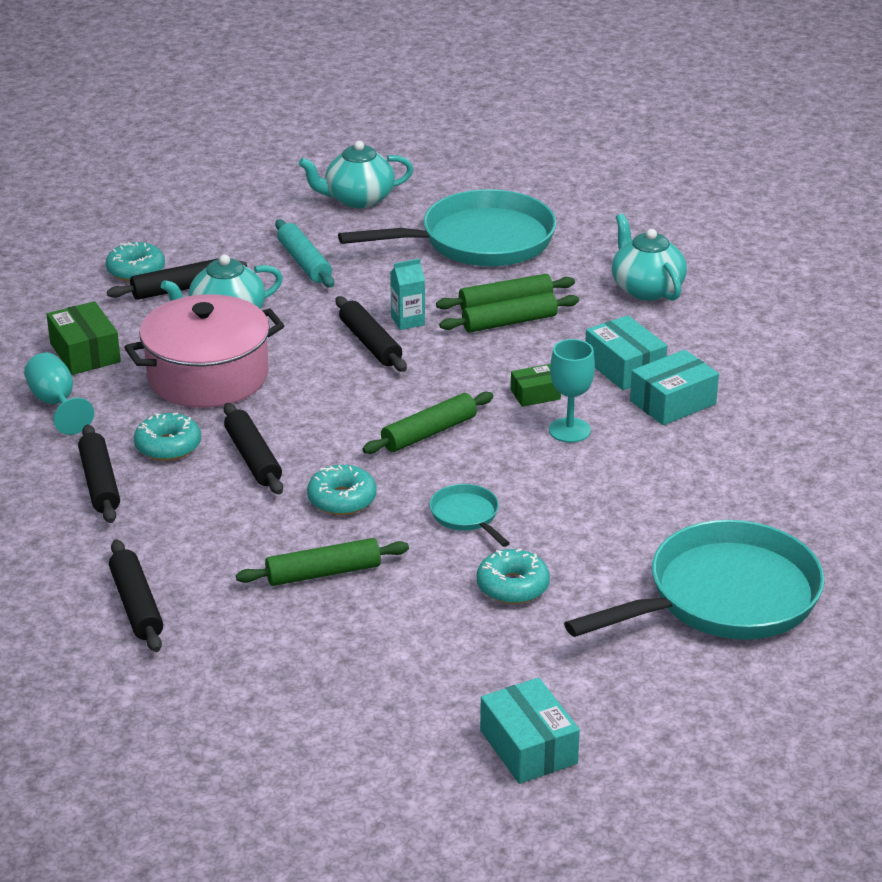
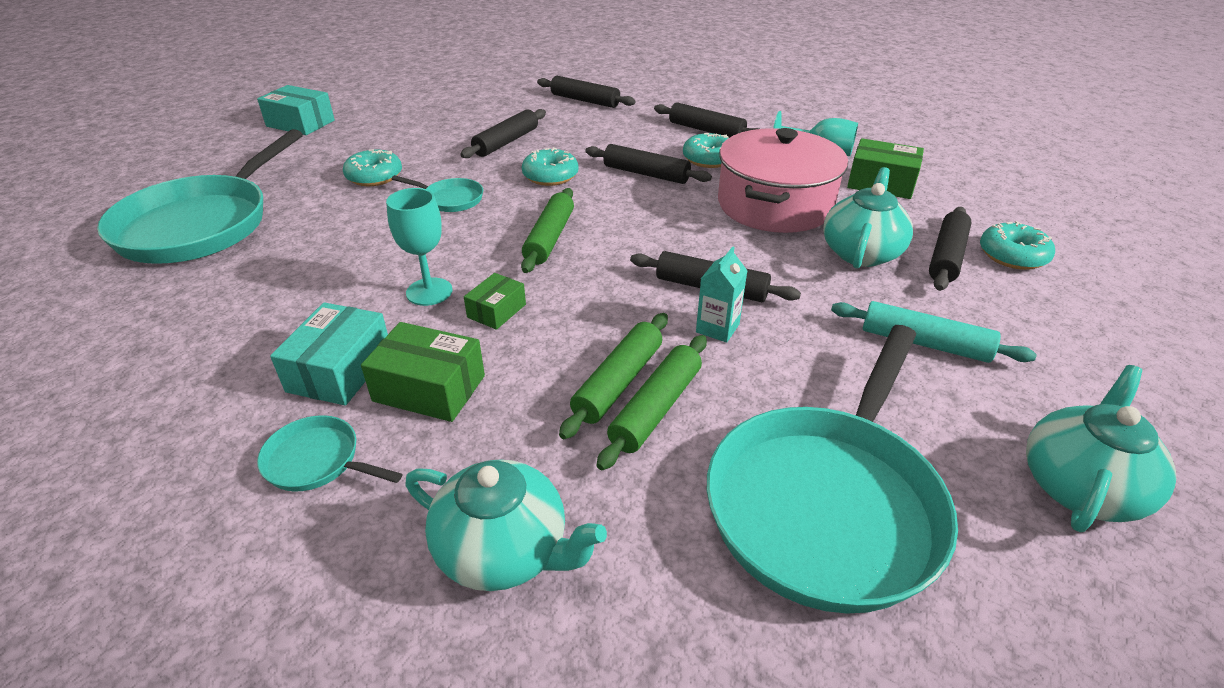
camera: 140 degrees right, 5 degrees up
(323, 573) = (506, 142): green rolling pin -> black rolling pin
(624, 367) = (429, 388): turquoise box -> green box
(715, 359) = (318, 461): none -> turquoise pan

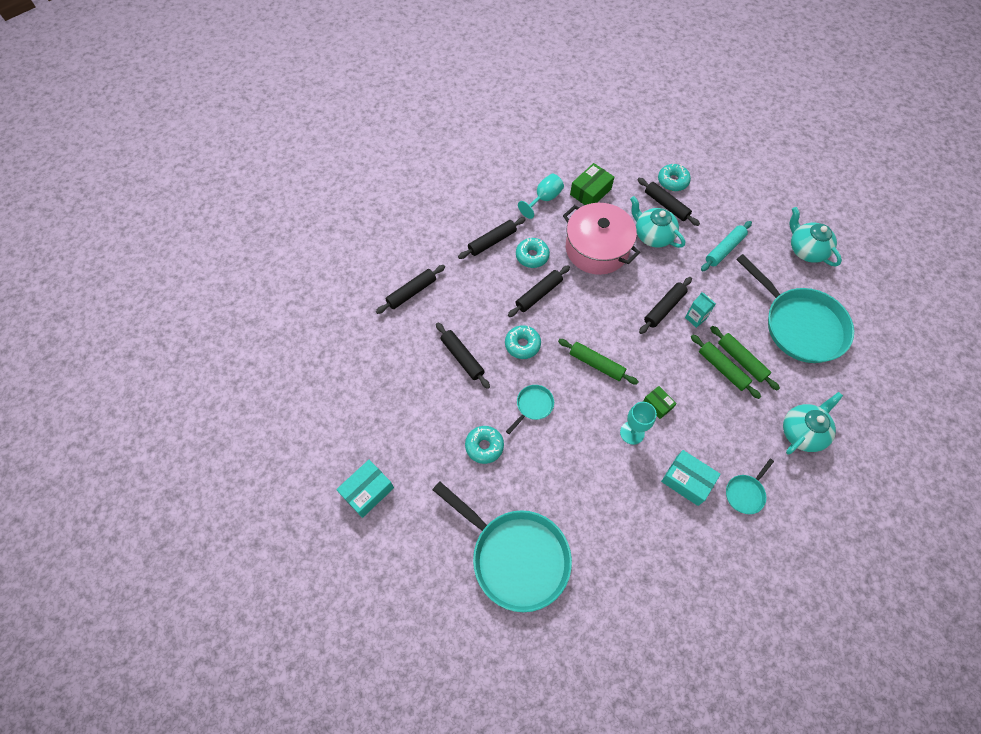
camera: 70 degrees left, 25 degrees up
(429, 388) = (709, 444): green box -> none

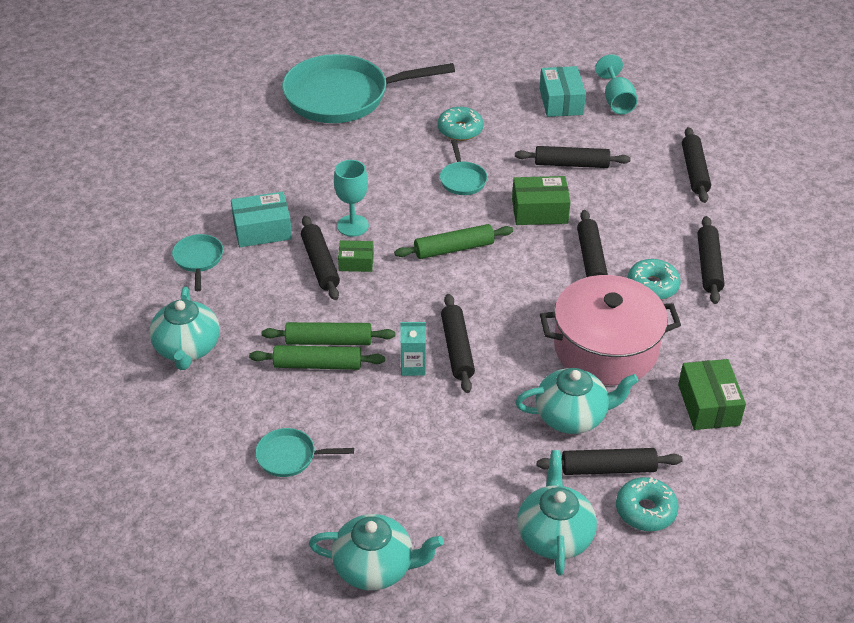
camera: 130 degrees right, 20 degrees down
(367, 491) = (500, 52): turquoise box -> turquoise box (561, 102)
(522, 345) = (539, 211): turquoise donut -> green box
(544, 199) = (737, 351): turquoise goblet -> turquoise goblet (616, 101)
(678, 422) = (320, 264): none -> black rolling pin
(719, 202) = (554, 535): none -> turquoise teapot
(724, 249) = (473, 474): turquoise rolling pin -> none
(799, 325) = (290, 457): turquoise pan -> turquoise pan, size x0.43

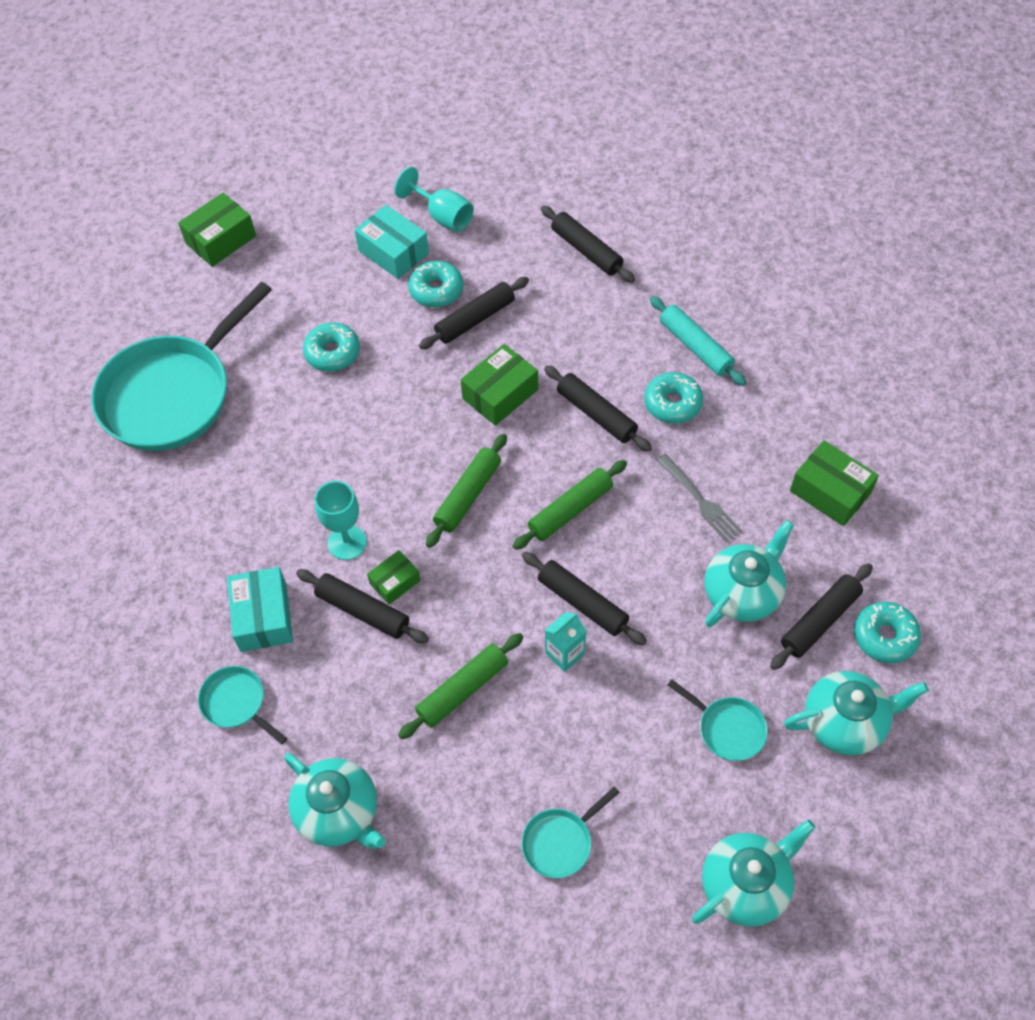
camera: 40 degrees left, 15 degrees up
(262, 230) = (263, 617): turquoise box -> turquoise box turned 45 degrees counterclockwise
(318, 365) = (480, 724): green rolling pin -> green rolling pin (570, 510)
(462, 39) = (221, 240): none -> green box
(462, 179) = (394, 410): turquoise pan -> turquoise pan (727, 728)
(554, 535) = (845, 722): turquoise teapot -> turquoise teapot turned 120 degrees clockwise
(564, 135) = (436, 290): none -> turquoise donut
(605, 348) = (700, 500): pink pot -> grey fork
(708, 266) = (695, 347): black rolling pin -> turquoise rolling pin

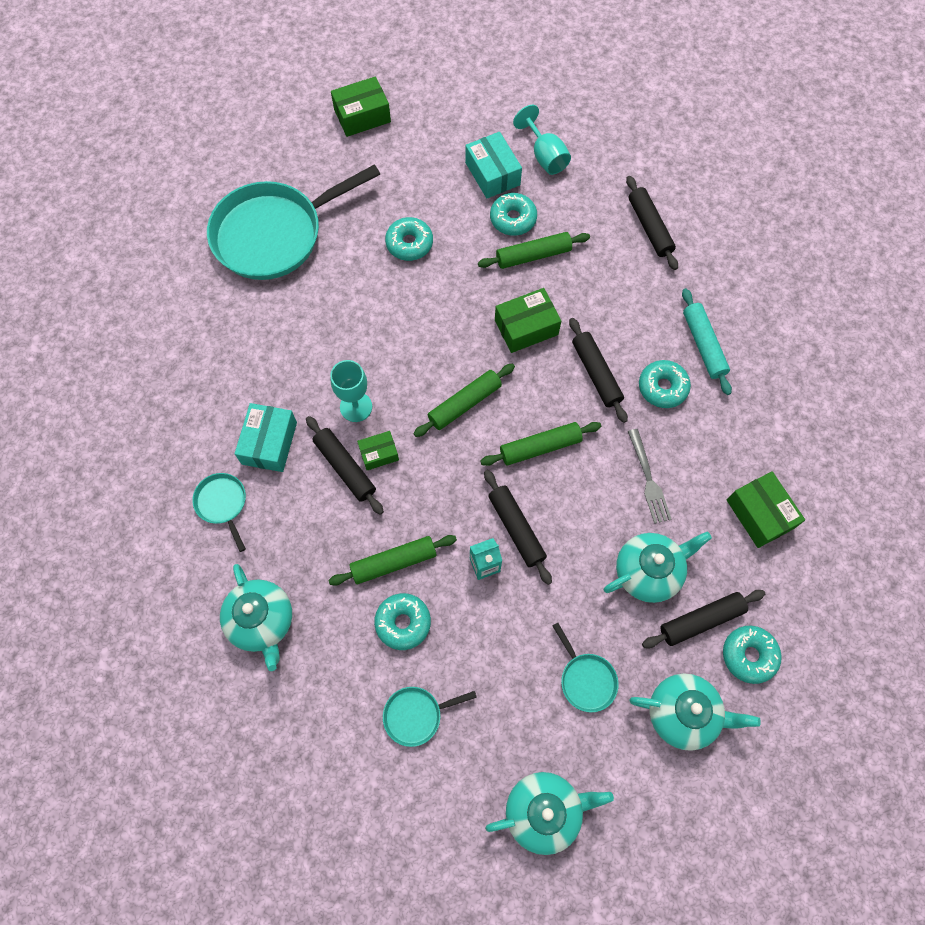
camera: 20 degrees right, 10 degrees up
(475, 319) = (533, 255): black rolling pin -> green rolling pin
(501, 750) = (403, 623): none -> turquoise donut

